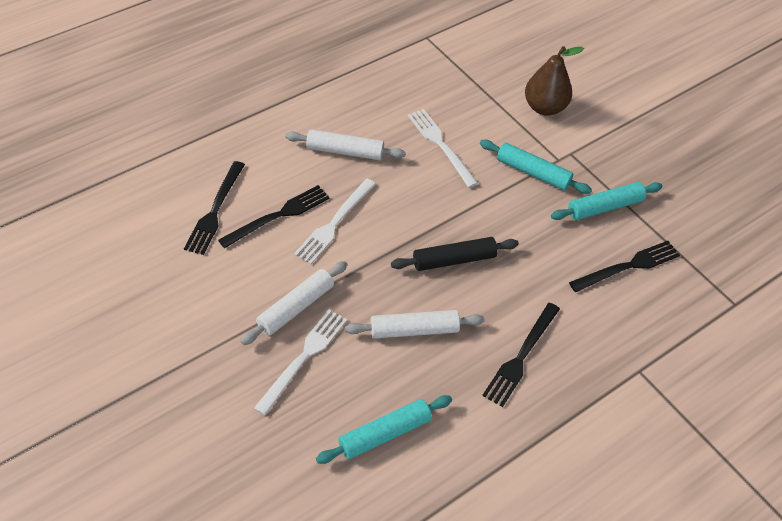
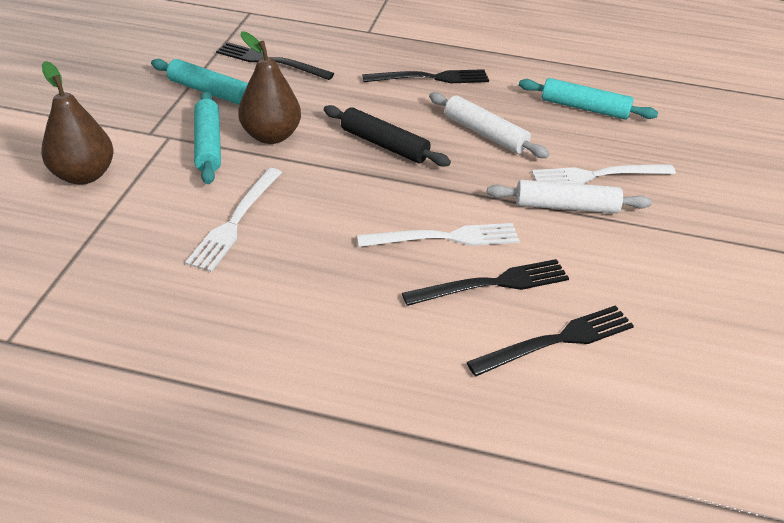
camera: 130 degrees left, 10 degrees down
(278, 216) = (492, 284): black fork -> black fork turned 150 degrees clockwise
(345, 151) = (335, 290): white rolling pin -> none
(517, 208) = (271, 136): none -> brown pear

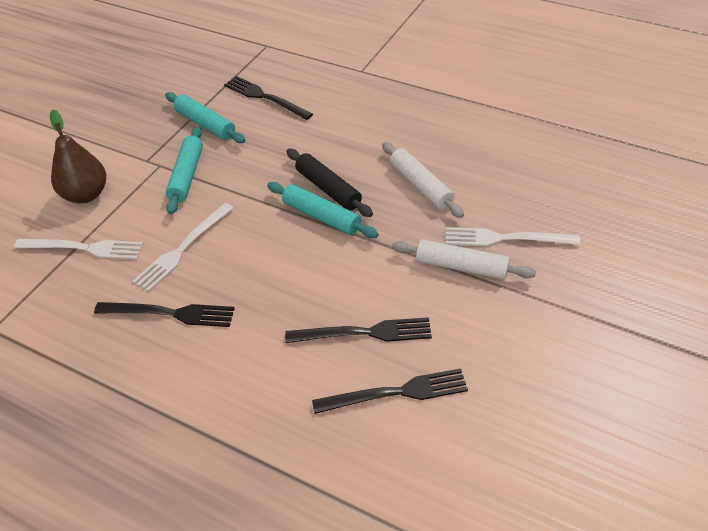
camera: 20 degrees right, 5 degrees up
(271, 136) = (239, 171): brown pear -> none
(430, 78) = (396, 124): black fork -> black fork (170, 313)
(444, 238) = (342, 284): white fork -> white fork (83, 248)
(584, 108) = (525, 167): turquoise rolling pin -> turquoise rolling pin (321, 217)

